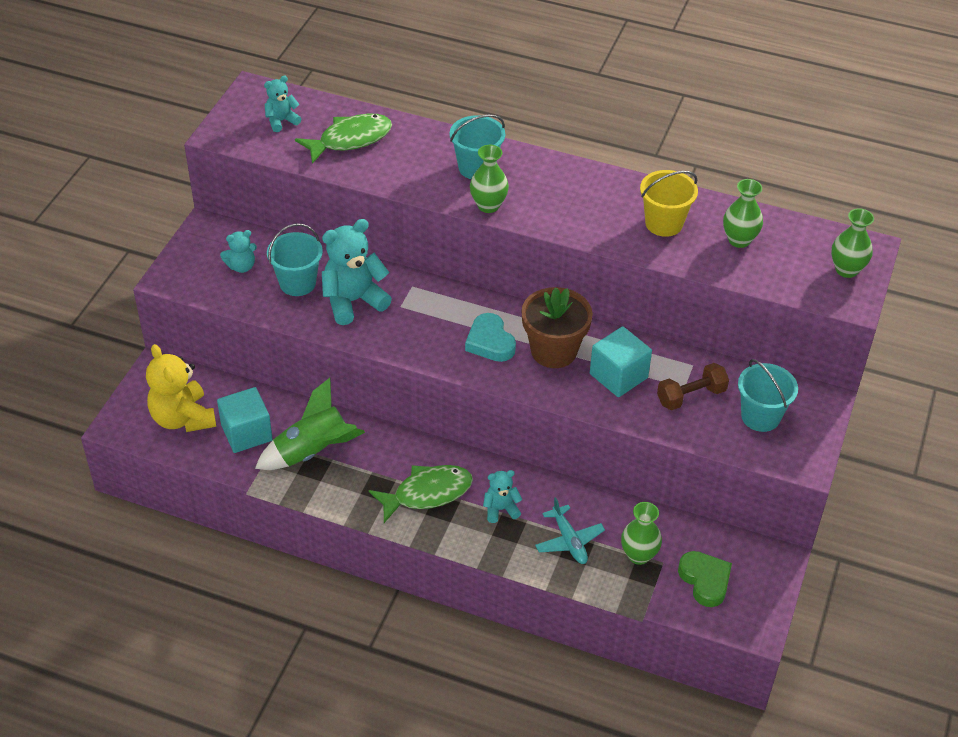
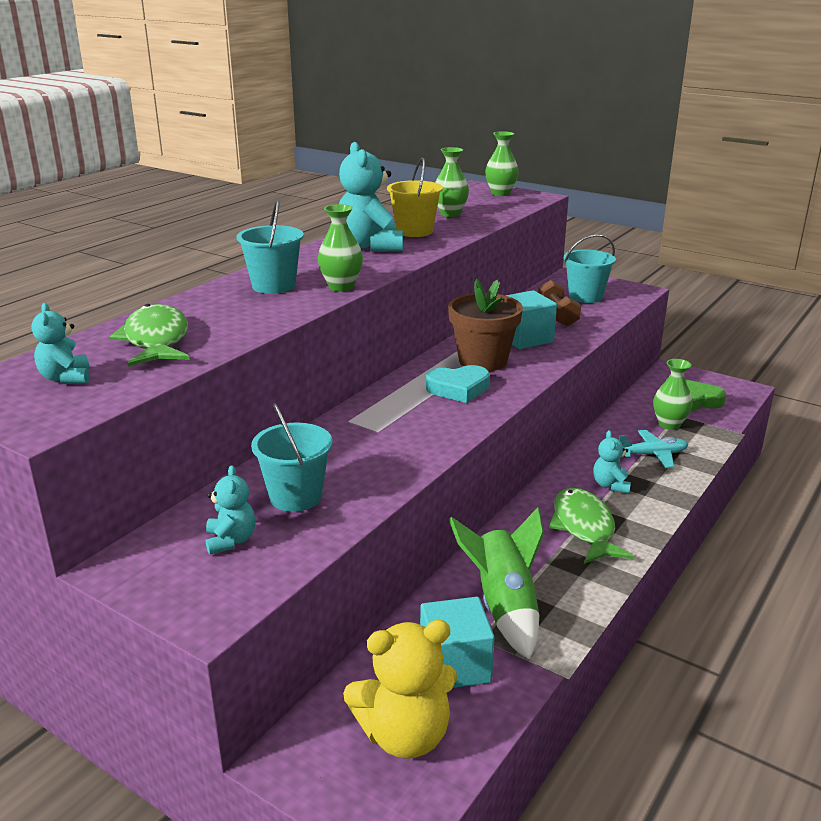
camera: 75 degrees left, 20 degrees down
(353, 301) = (353, 460): turquoise teddy bear -> turquoise teddy bear (370, 246)

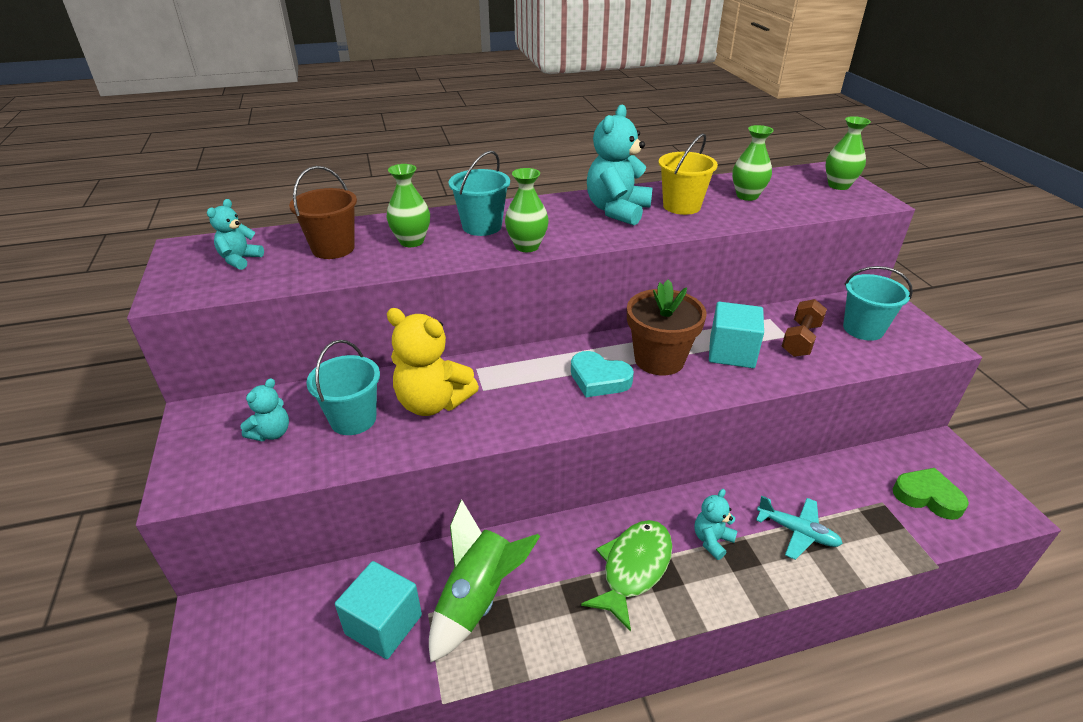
camera: 40 degrees right, 10 degrees up
(156, 340) = (333, 248): green fish -> brown bucket
(405, 735) = (287, 656): yellow teddy bear -> yellow teddy bear (433, 403)
(669, 424) = (859, 508): green vase -> green vase (411, 241)

